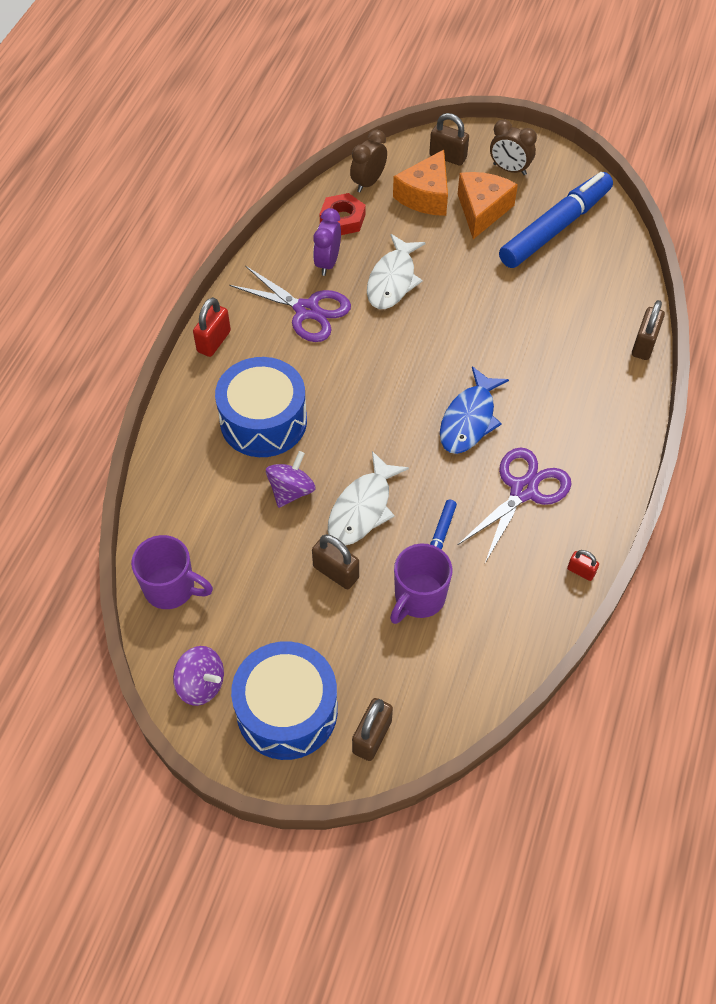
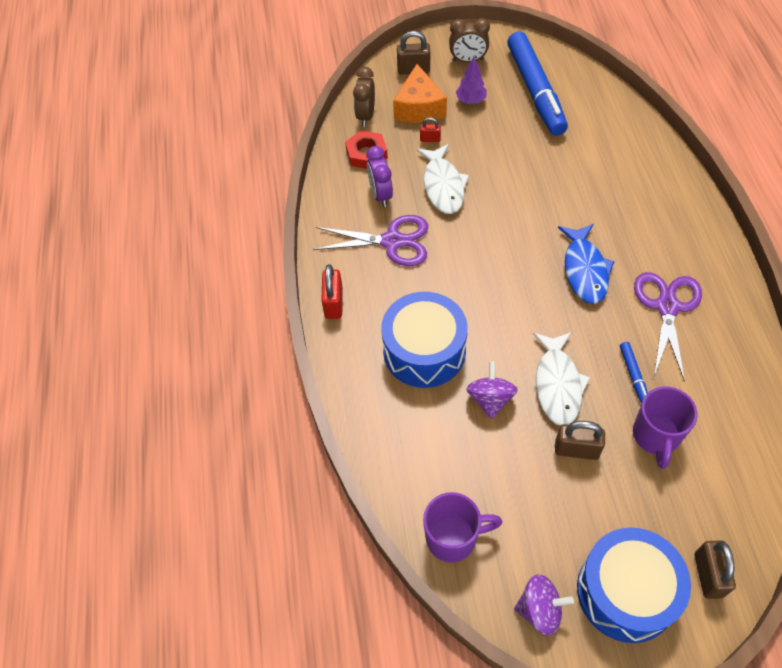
camera: 25 degrees left, 0 degrees up
(482, 210) = (471, 100): orange cheese -> purple tree
(555, 228) = (535, 91): blue marker -> blue marker turned 150 degrees clockwise
(581, 571) = (756, 350): red padlock -> red padlock (430, 139)
(644, 344) = (666, 151): brown padlock -> none

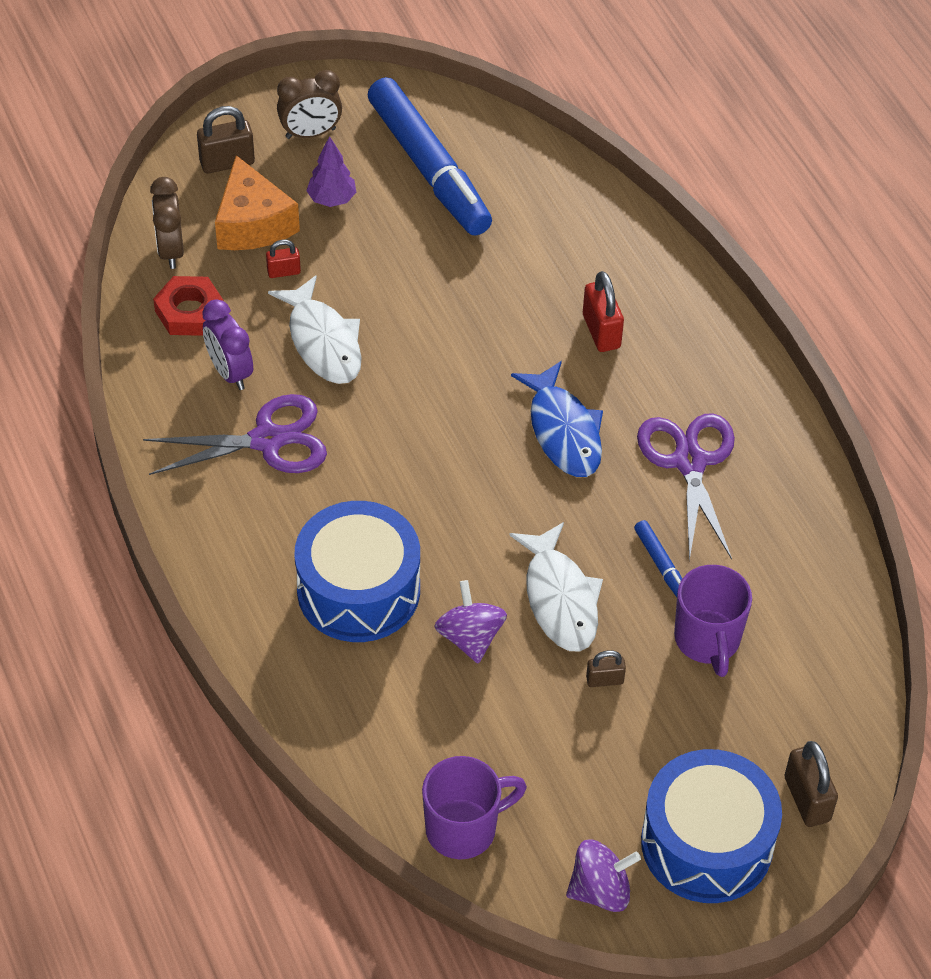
camera: 20 degrees left, 5 degrees down
(333, 303) = (204, 548): red padlock -> red padlock (601, 331)
(576, 449) = (604, 680): brown padlock -> brown padlock, size x0.59

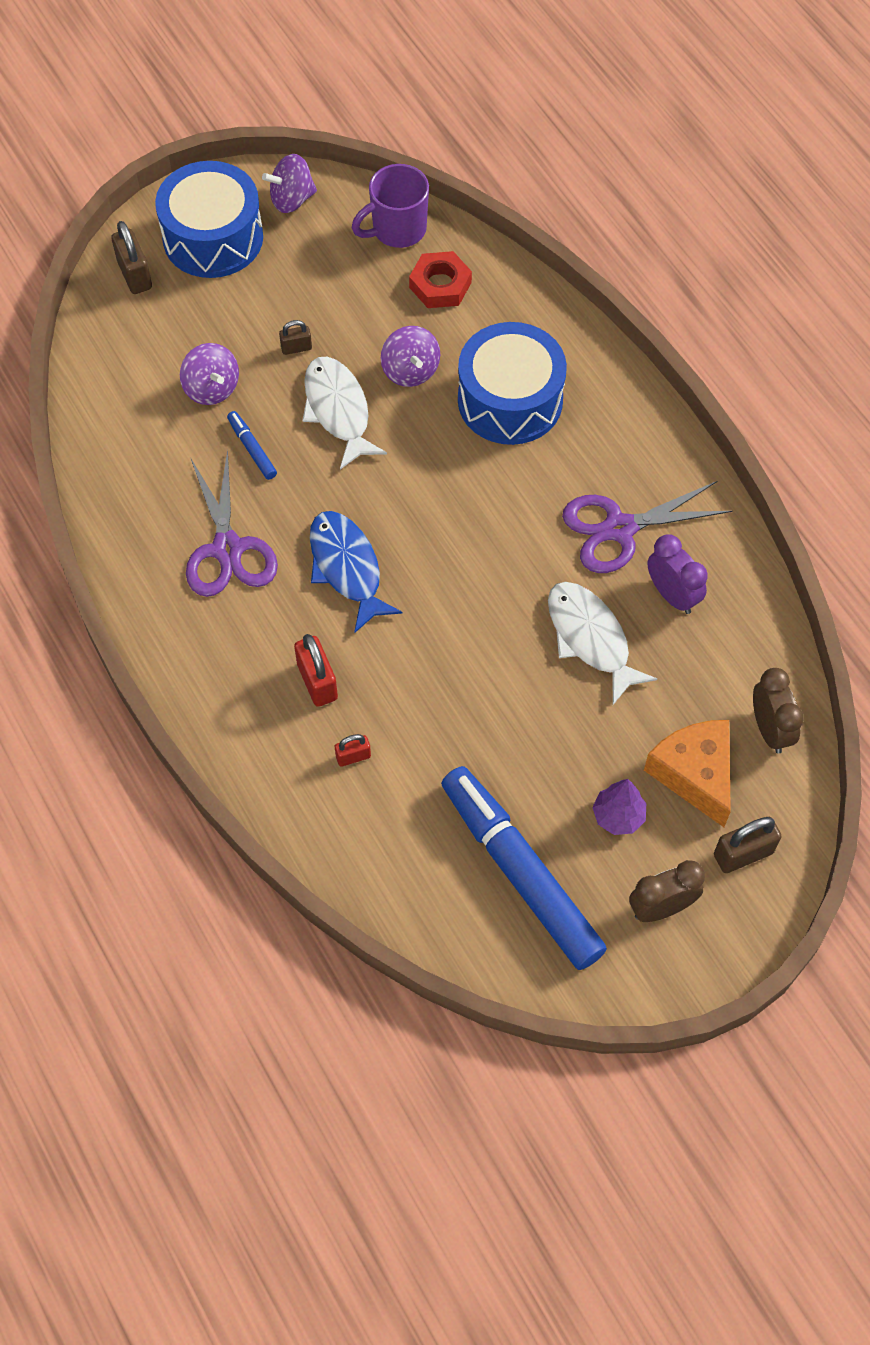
camera: 175 degrees right, 10 degrees up
(189, 312) = (729, 658): red nut -> red nut (440, 285)
(283, 272) = (648, 716): red padlock -> red padlock (353, 756)
(707, 640) = (211, 388): purple mug -> purple spinning top

